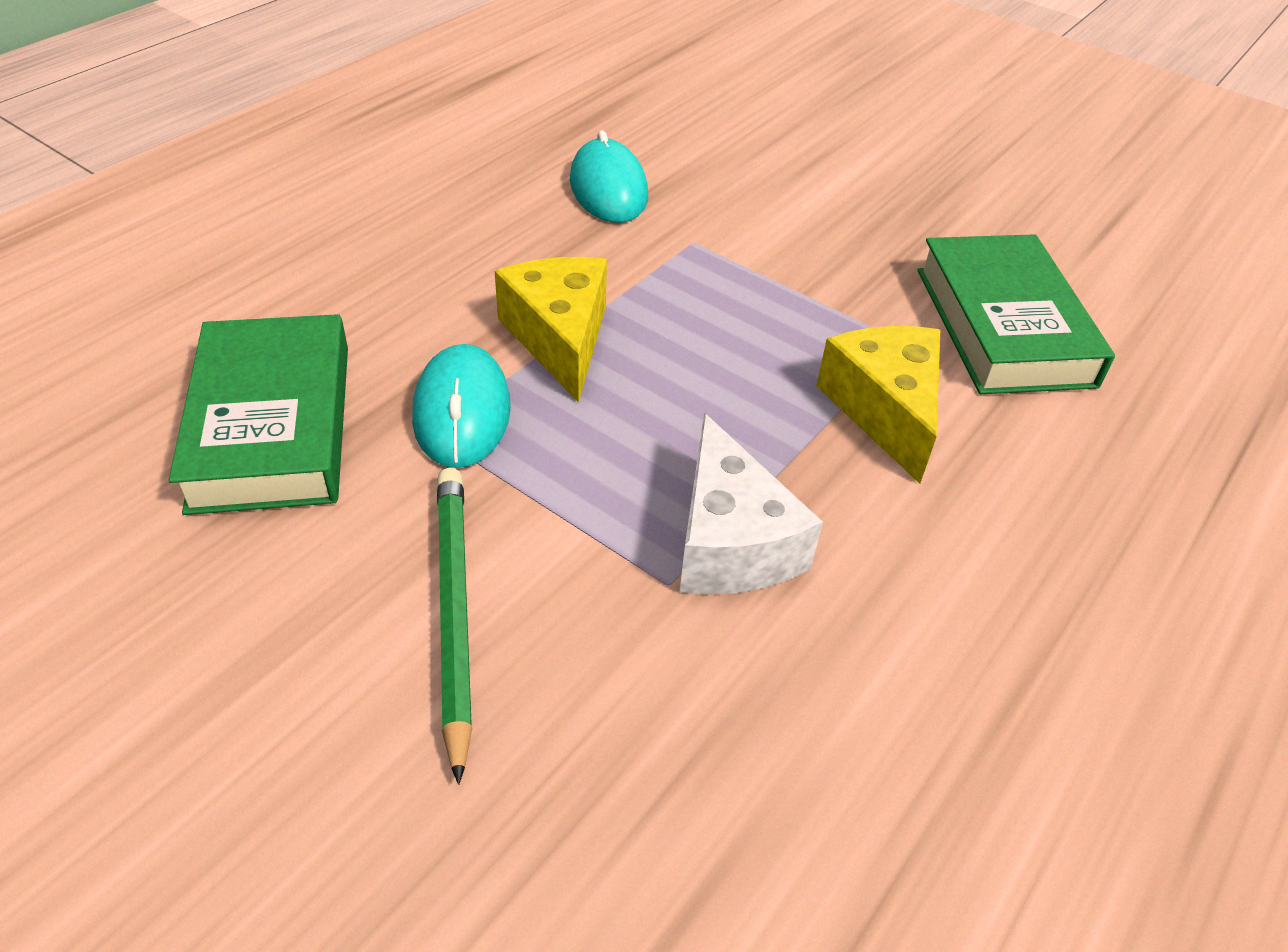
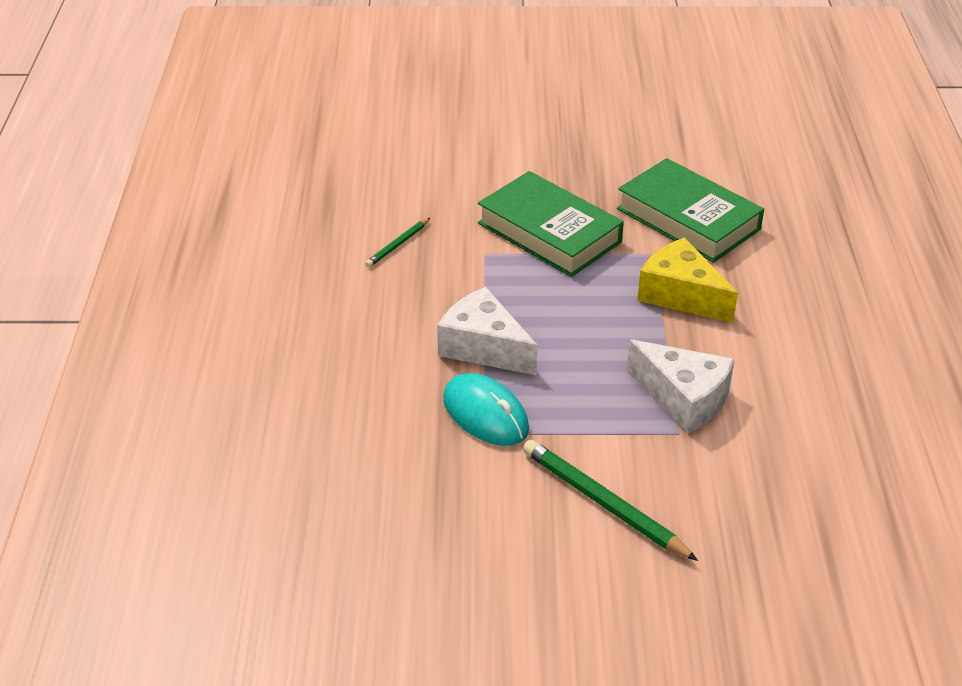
camera: 35 degrees left, 5 degrees down
(272, 425) = (398, 479): green book -> green book (549, 232)
(559, 338) = (483, 347): yellow cheese -> white cheese
(608, 189) = (398, 245): turquoise mouse -> green pencil

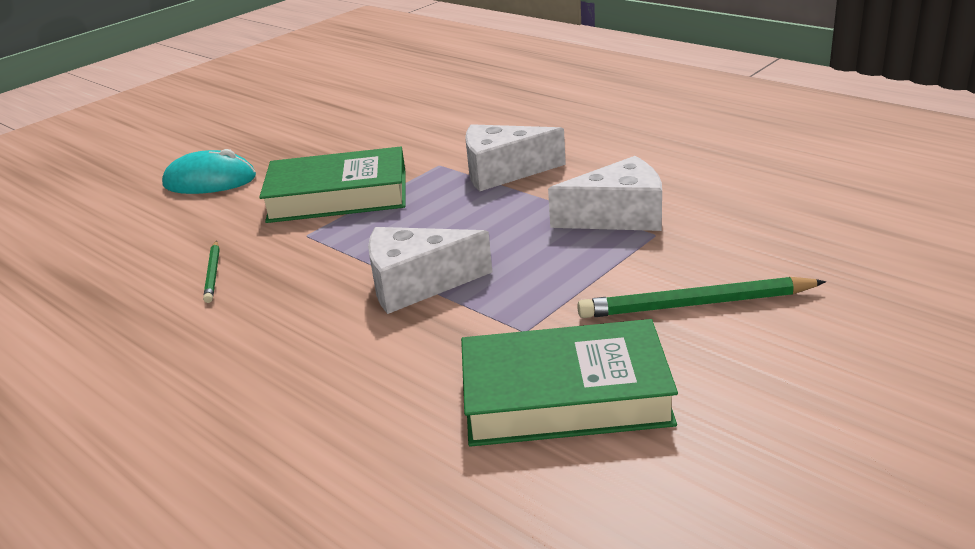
camera: 45 degrees left, 10 degrees down
(485, 414) = (501, 320): turquoise mouse -> turquoise mouse (210, 181)
(681, 295) = (503, 172): yellow cheese -> white cheese
(688, 219) = (428, 137): green book -> green book (565, 396)

